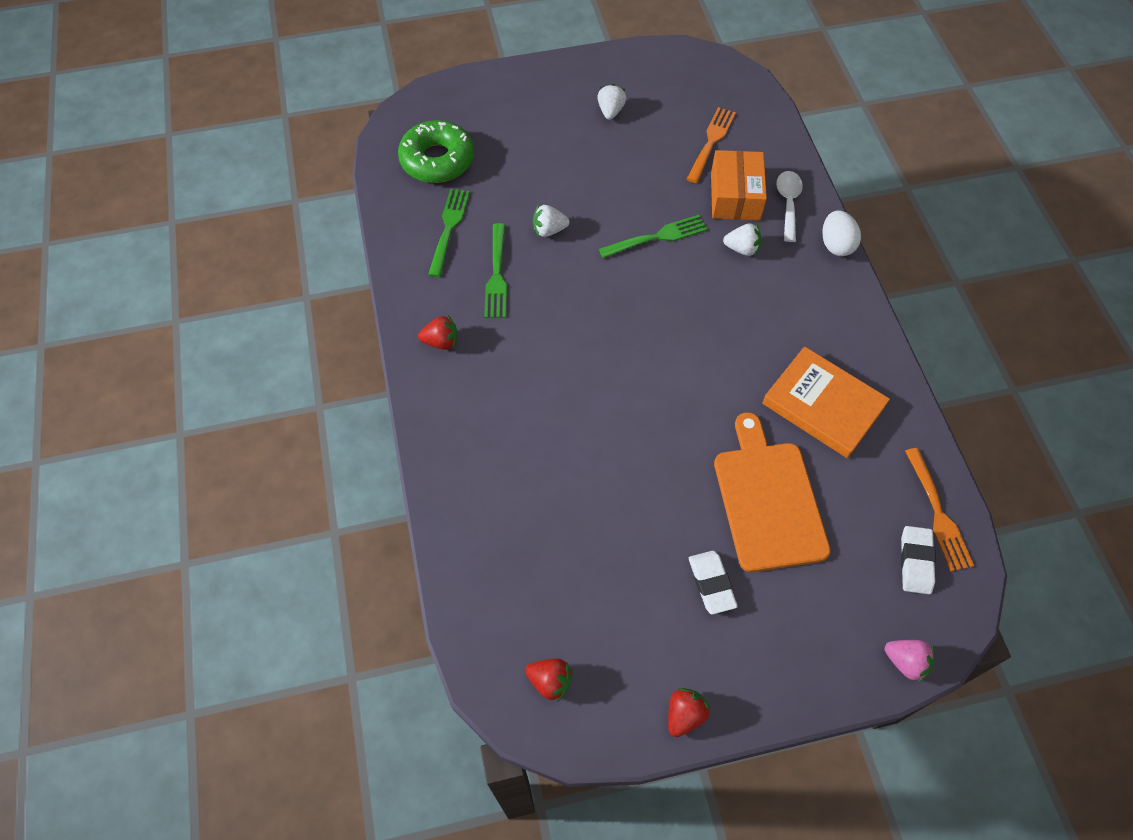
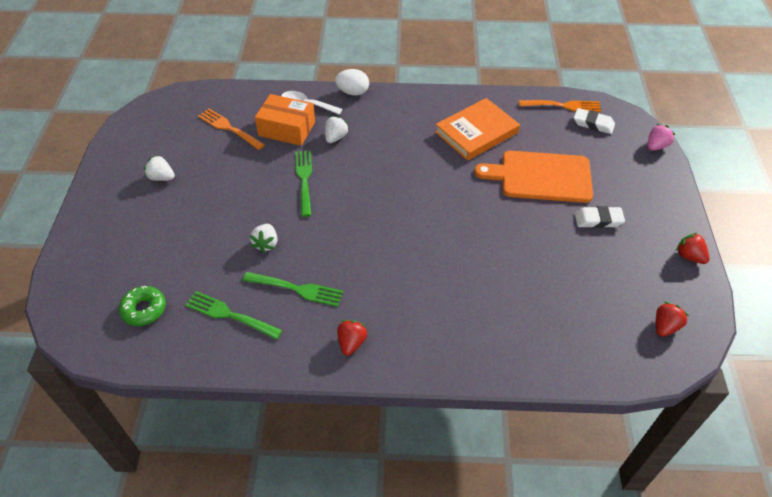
camera: 75 degrees left, 10 degrees down
(437, 160) = (144, 309): green donut -> green donut, size x0.61

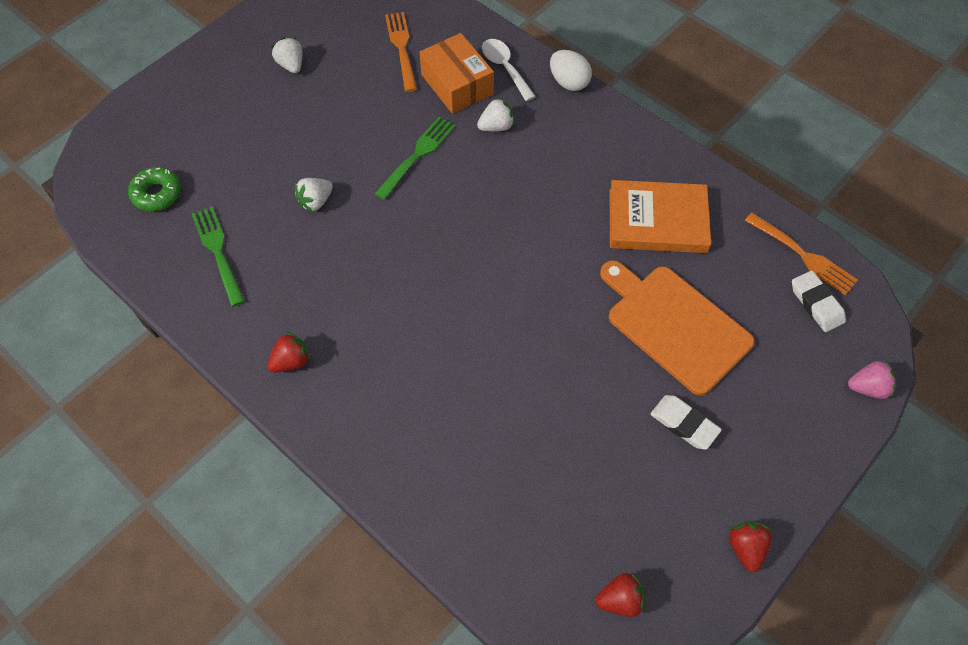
camera: 40 degrees right, 10 degrees up
(296, 289) = (297, 269): green fork -> none

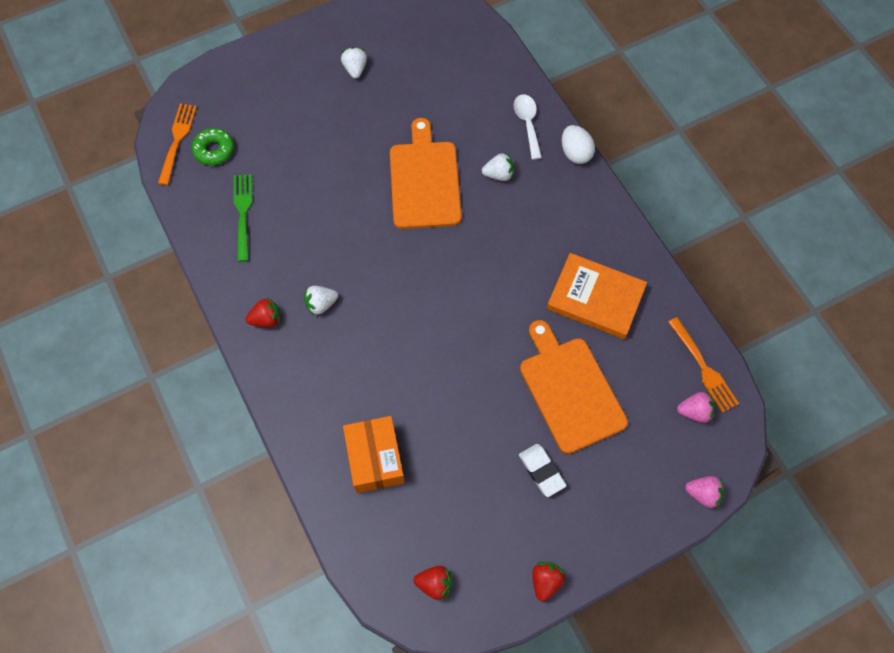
camera: 20 degrees right, 5 degrees up
(316, 201) = (331, 195): white strawberry -> white strawberry (321, 304)
(402, 48) = (449, 81): orange fork -> orange fork (177, 141)
(417, 156) = (424, 180): green fork -> orange cutting board
(457, 84) = (481, 127): orange box -> orange box (374, 458)
(816, 304) = (694, 412): white eraser -> pink strawberry

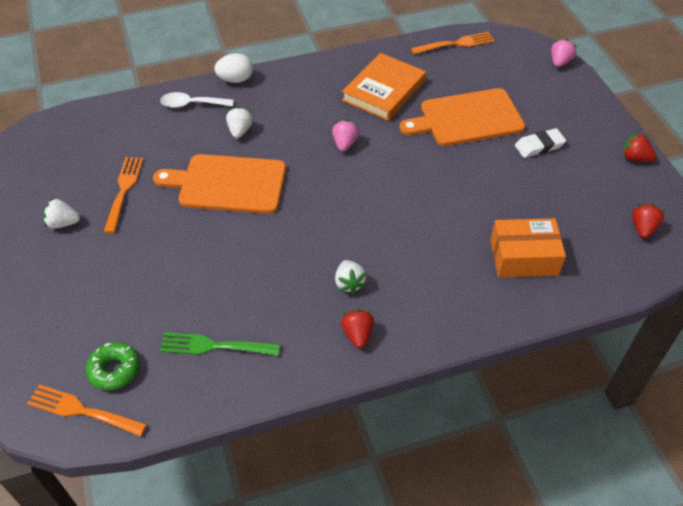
camera: 80 degrees left, 15 degrees down
(400, 101) = (124, 191): none -> orange fork
(694, 412) = (492, 55): pink strawberry -> pink strawberry (345, 144)

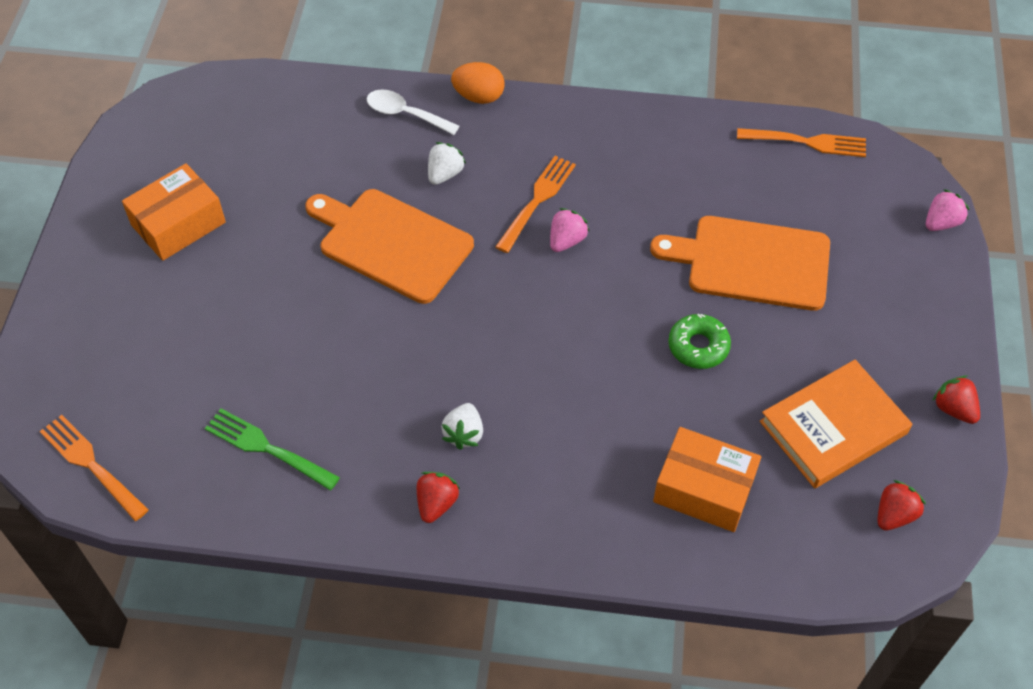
camera: 25 degrees right, 5 degrees up
(63, 223) = (178, 224): white strawberry -> orange box
(114, 370) = (146, 431): green donut -> green donut (698, 346)
(124, 191) = (265, 207): orange fork -> orange fork (537, 201)
(235, 79) = (479, 96): white egg -> orange egg
(384, 90) = (663, 180): orange book -> orange book (833, 427)
(539, 146) = (827, 340): white eraser -> none

